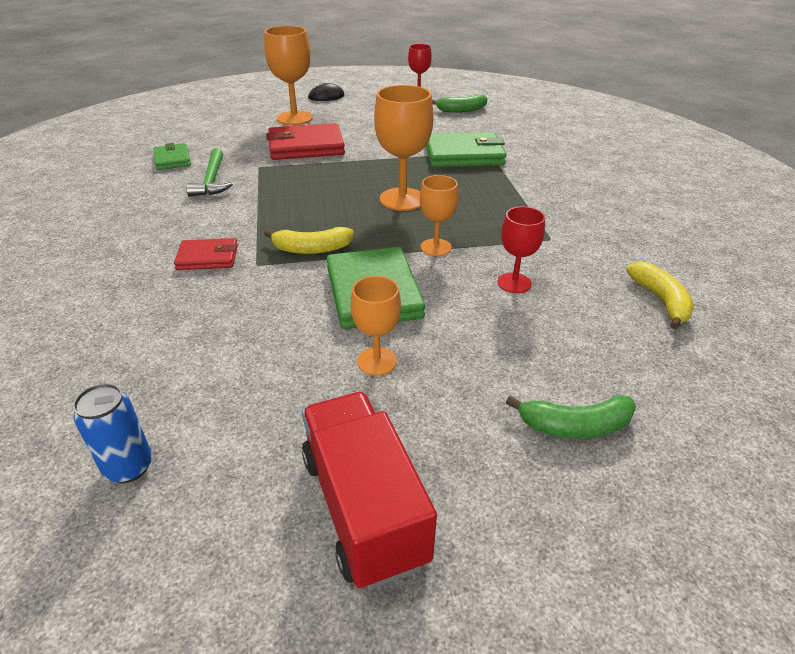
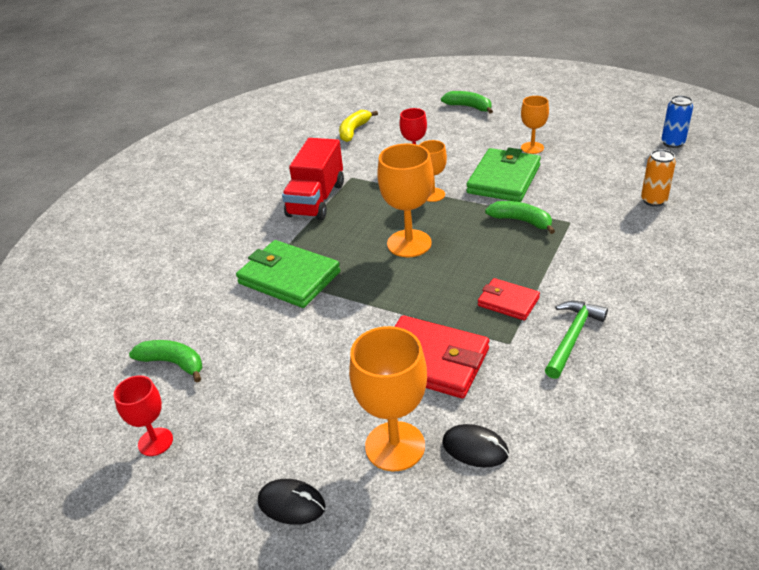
camera: 140 degrees left, 0 degrees up
(156, 324) = (653, 200): none -> orange can
(172, 159) = (611, 402): green wallet -> none
(208, 257) = (606, 239): red wallet -> red wallet (508, 302)
(249, 127) = (475, 448): none -> black mouse
(312, 249) = (521, 221): yellow banana -> green banana
(363, 508) = (576, 110): red truck -> red truck (316, 200)

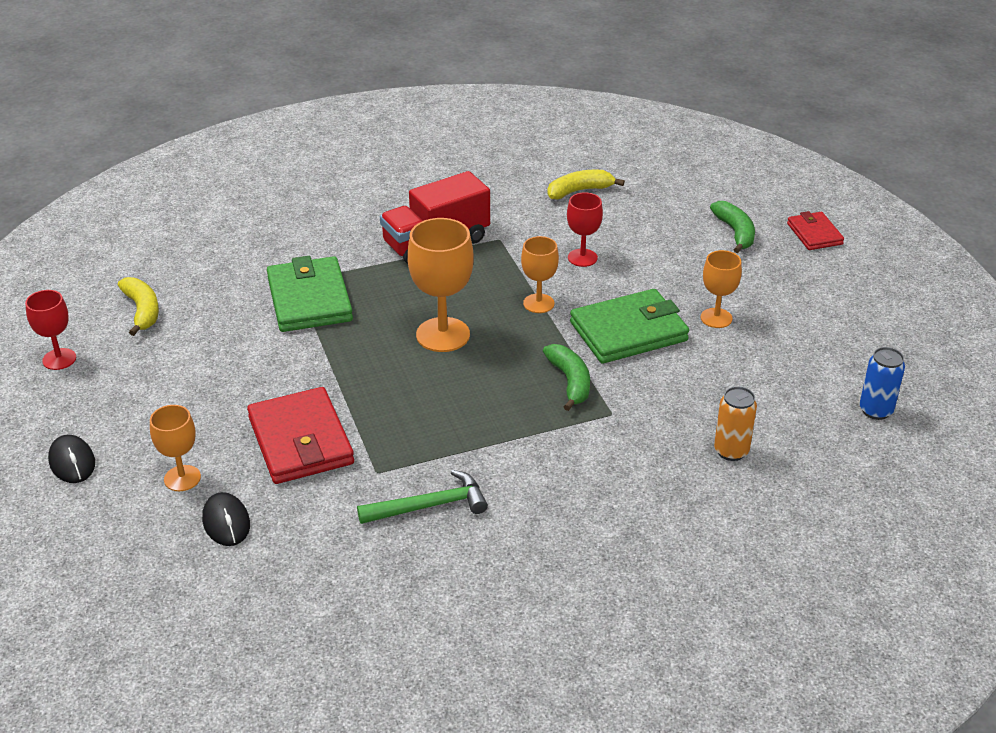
camera: 40 degrees right, 0 degrees up
(173, 363) = (142, 311): green banana -> yellow banana
(395, 446) = (182, 478): orange goblet -> orange goblet, size x0.60
(508, 302) = (433, 441): red wallet -> red wallet (814, 234)

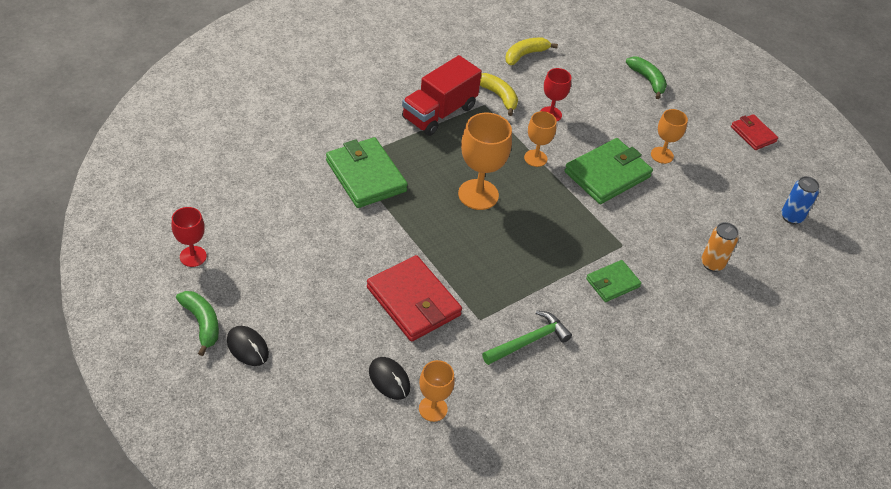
camera: 20 degrees left, 10 degrees up
(142, 311) = (239, 203): yellow banana -> yellow banana (498, 96)
(182, 478) = (339, 348): orange goblet -> orange goblet (433, 409)
(570, 382) = (584, 222): green banana -> green banana (202, 323)
(577, 455) = (612, 283): none -> green wallet
(814, 234) = (701, 75): red wallet -> red wallet (753, 134)

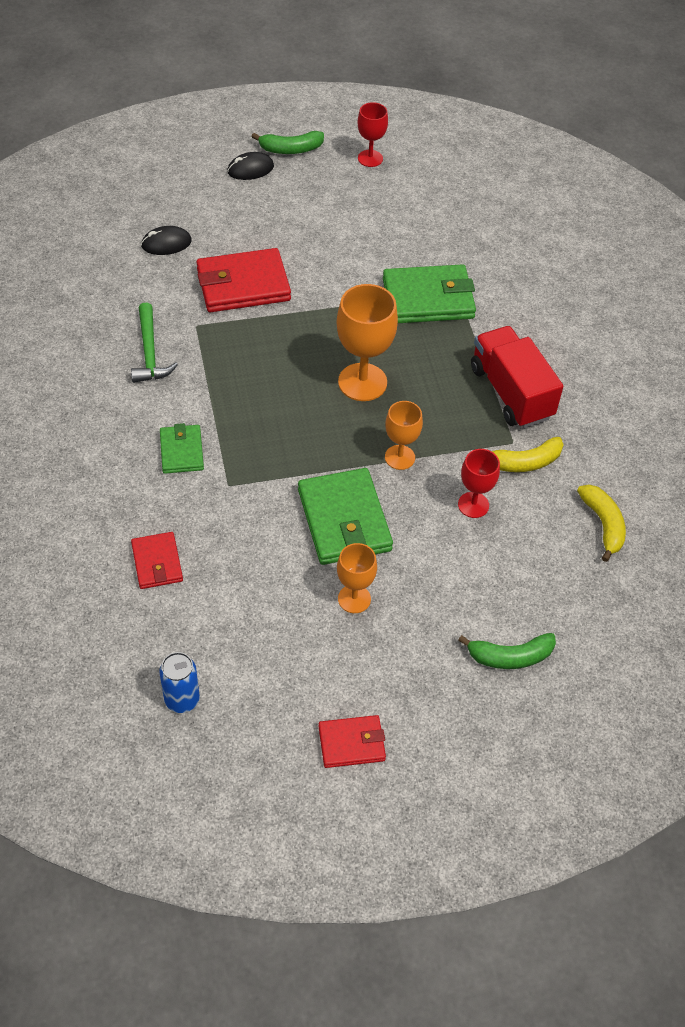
camera: 115 degrees right, 5 degrees up
(433, 409) = (120, 262): orange goblet -> none
(712, 264) = (157, 562): orange can -> red wallet

